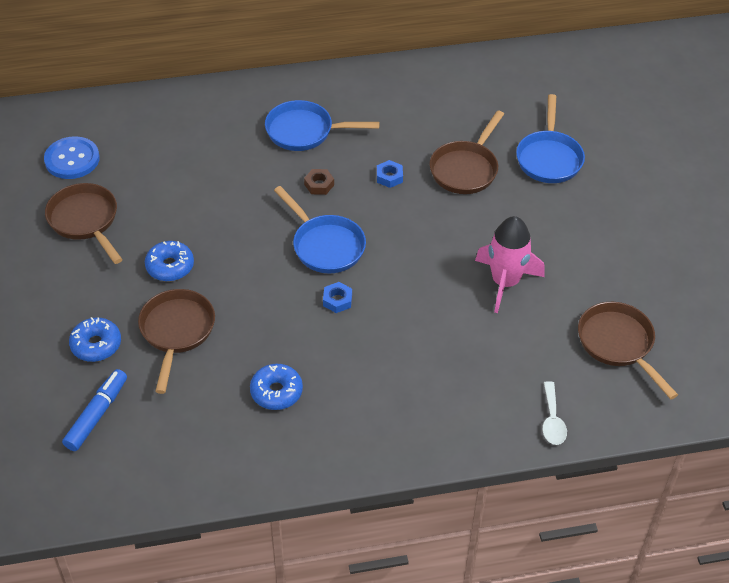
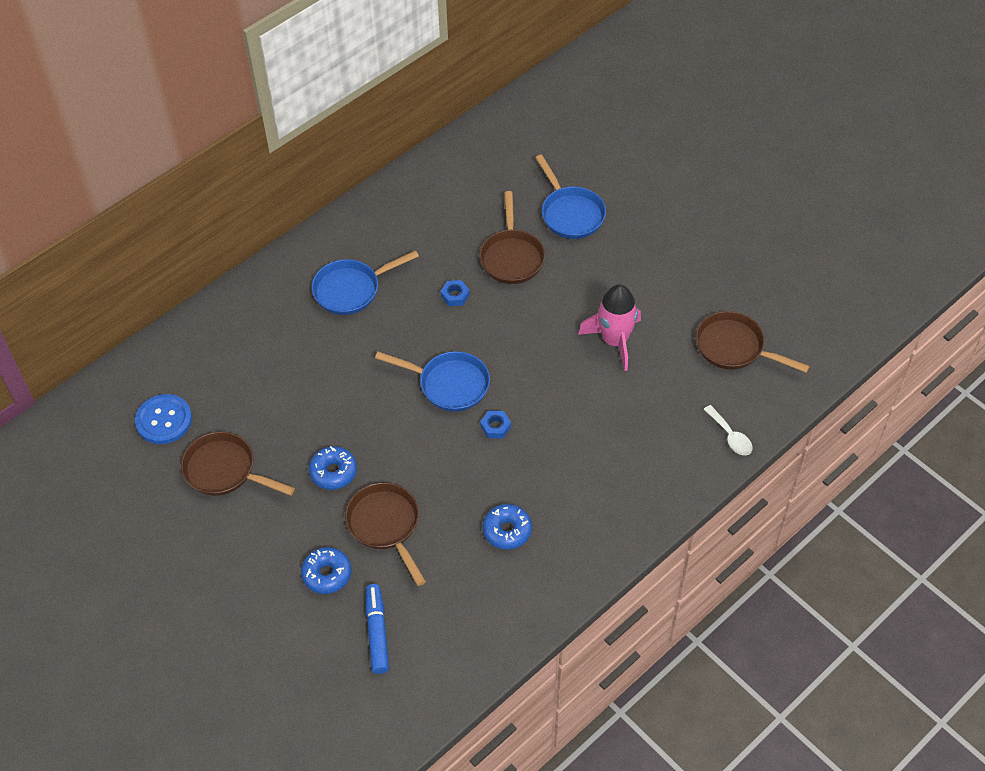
camera: 30 degrees left, 5 degrees up
(319, 185) = (402, 332): brown nut -> none

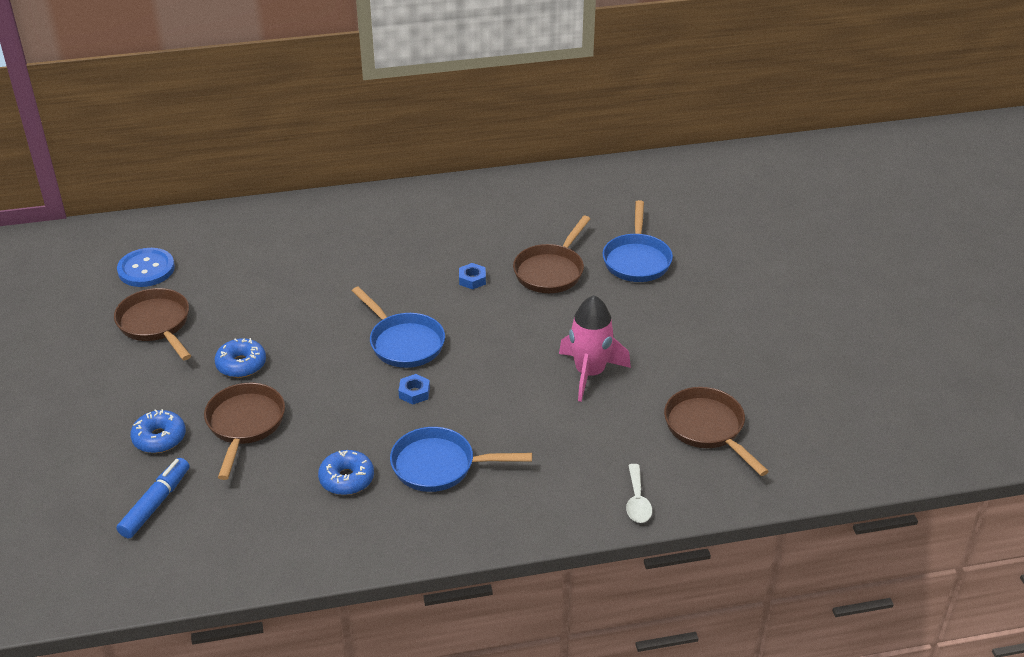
camera: 30 degrees right, 15 degrees down
(351, 290) = (386, 240): blue pan -> blue pan (439, 466)

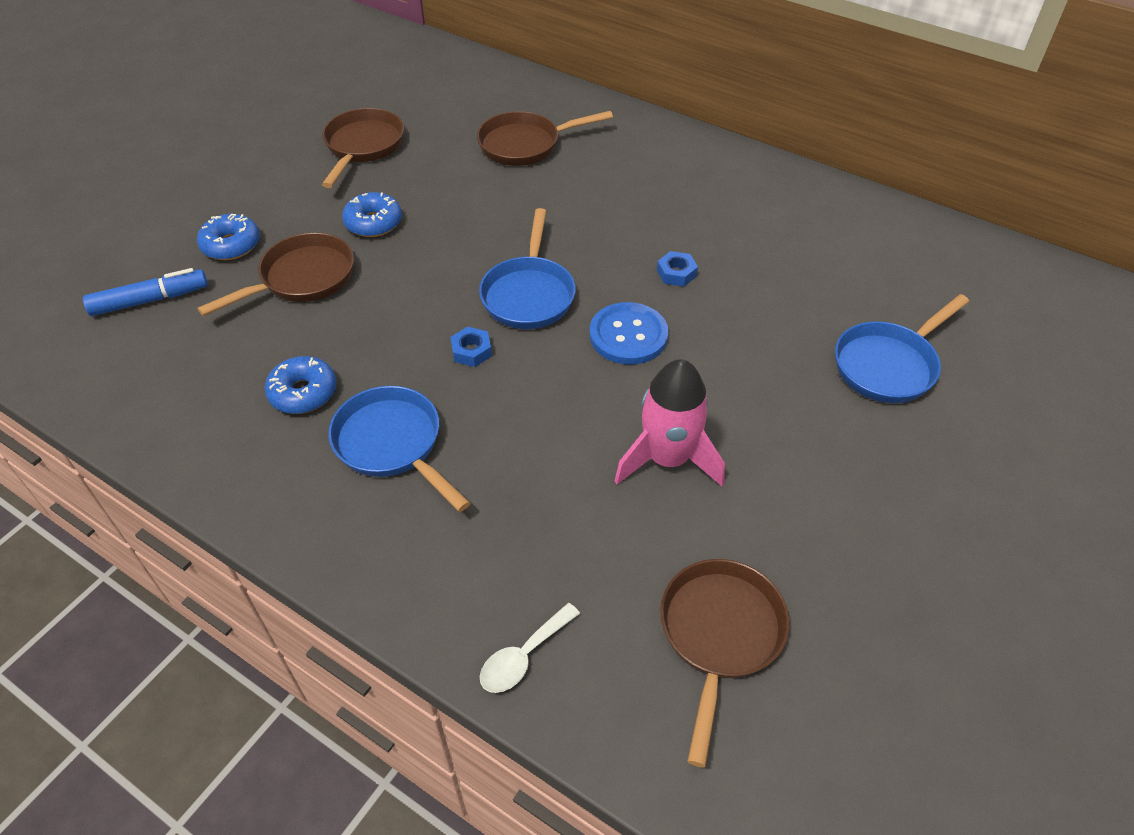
camera: 45 degrees right, 10 degrees up
(146, 269) = (419, 97): blue button -> blue button (628, 335)
(551, 271) = (770, 316): brown pan -> brown pan (525, 145)

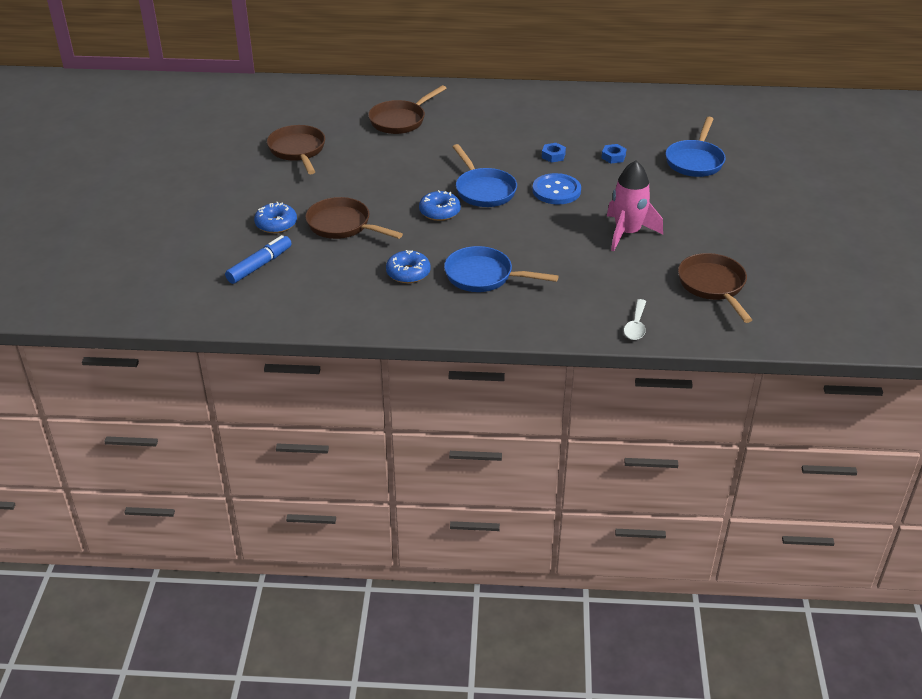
camera: 30 degrees left, 10 degrees down
(302, 278) = (342, 225): brown pan -> brown pan turned 75 degrees counterclockwise
(373, 223) = (353, 186): blue donut -> blue donut (439, 212)
(471, 351) = (480, 224): blue nut -> blue nut (613, 157)

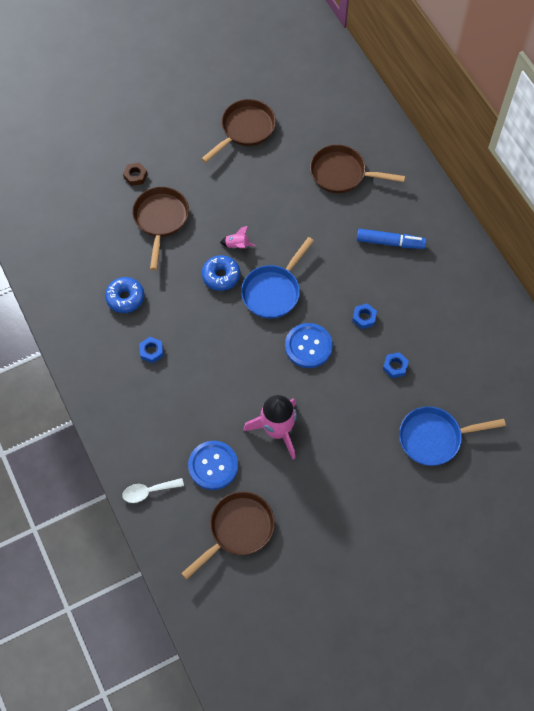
camera: 60 degrees right, 25 degrees up
(259, 265) = (78, 197): blue marker -> blue marker (390, 242)
(276, 224) = (135, 176): blue donut -> brown nut
(416, 193) = (237, 245): none -> pink rocket
(483, 276) = (151, 351): blue pan -> blue nut
(636, 279) = (213, 466): none -> blue button

